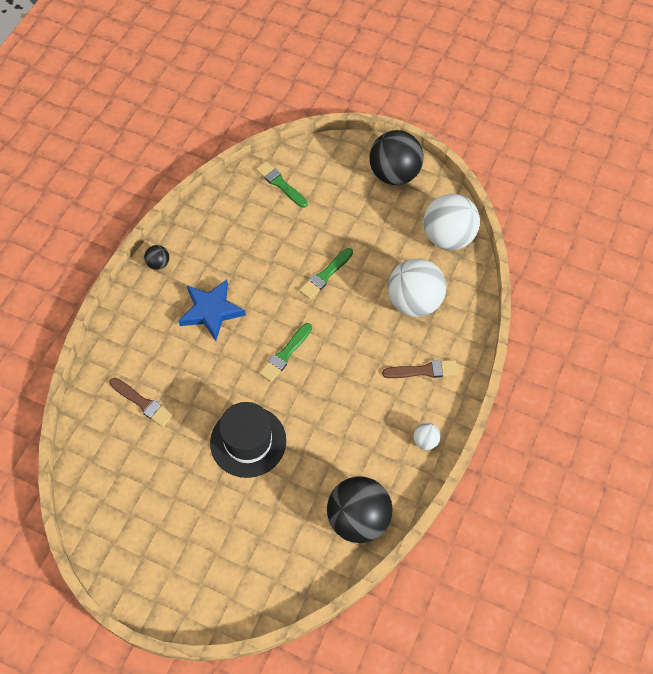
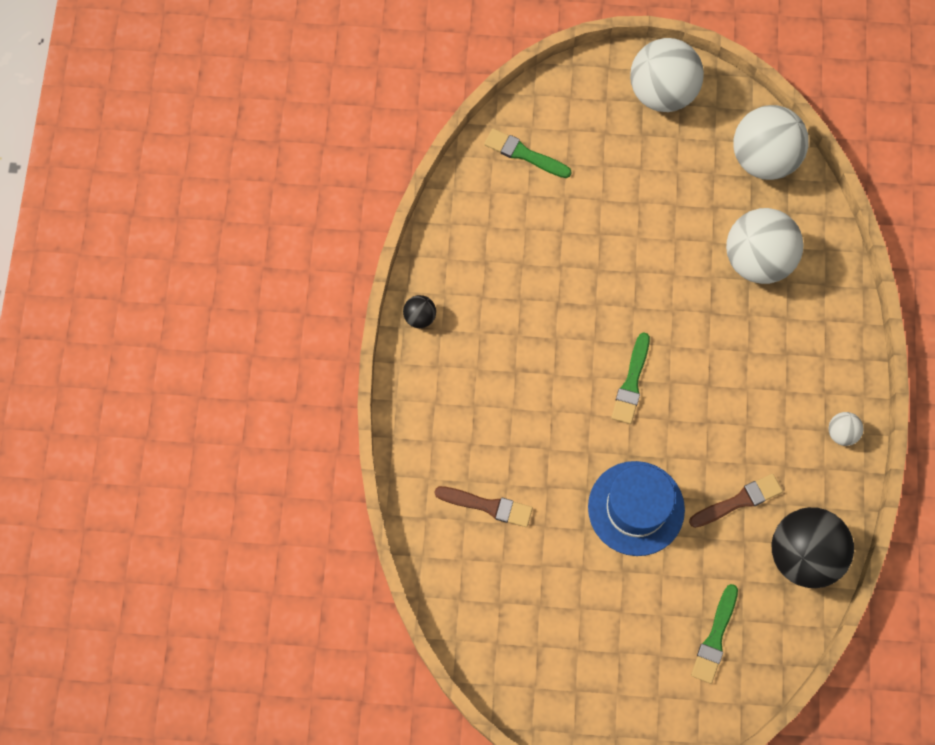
camera: 20 degrees left, 10 degrees up
(211, 311) = (516, 358): blue star -> none
(248, 441) = (636, 508): black hat -> blue hat
(325, 275) = (635, 261): green brush -> green brush (715, 637)
(394, 174) = (662, 92): black ball -> white ball
(423, 371) = (804, 346): brown brush -> brown brush (738, 501)

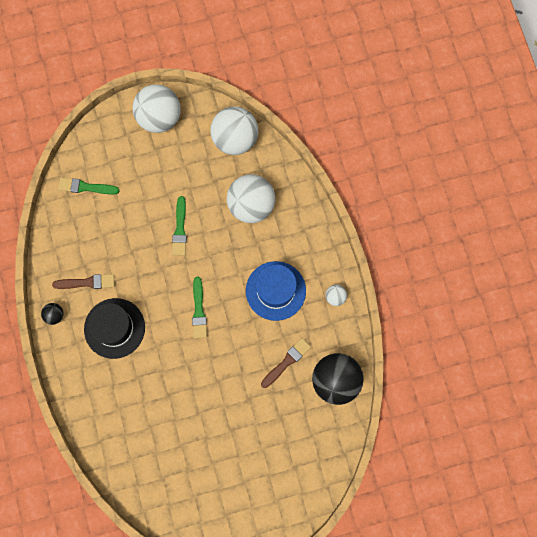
camera: 20 degrees left, 5 degrees up
(487, 506) = (135, 420): brown brush -> brown brush (87, 282)
(500, 365) = (114, 328): none -> black hat
(636, 508) = (226, 389): blue hat -> blue hat (275, 290)
(715, 637) = (299, 451): green brush -> green brush (180, 229)

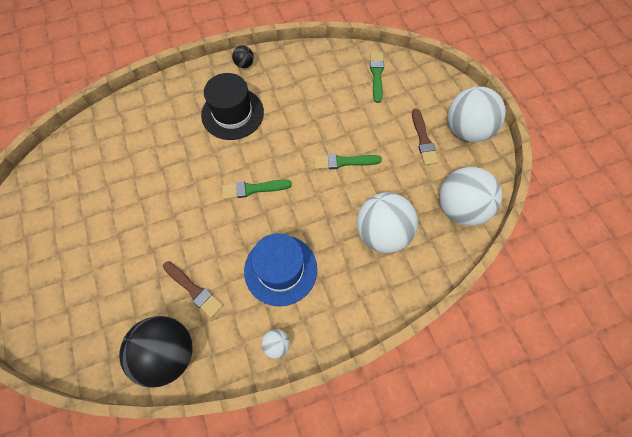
camera: 85 degrees right, 10 degrees down
(87, 282) = (278, 86): brown brush -> brown brush (423, 140)

